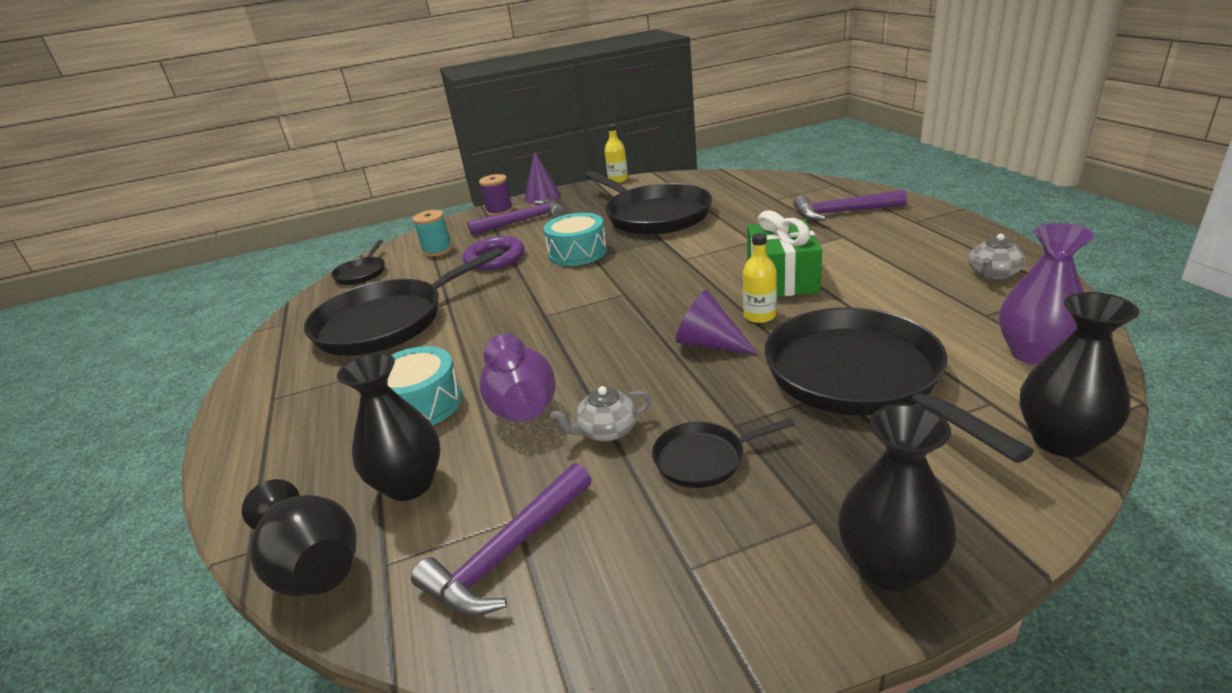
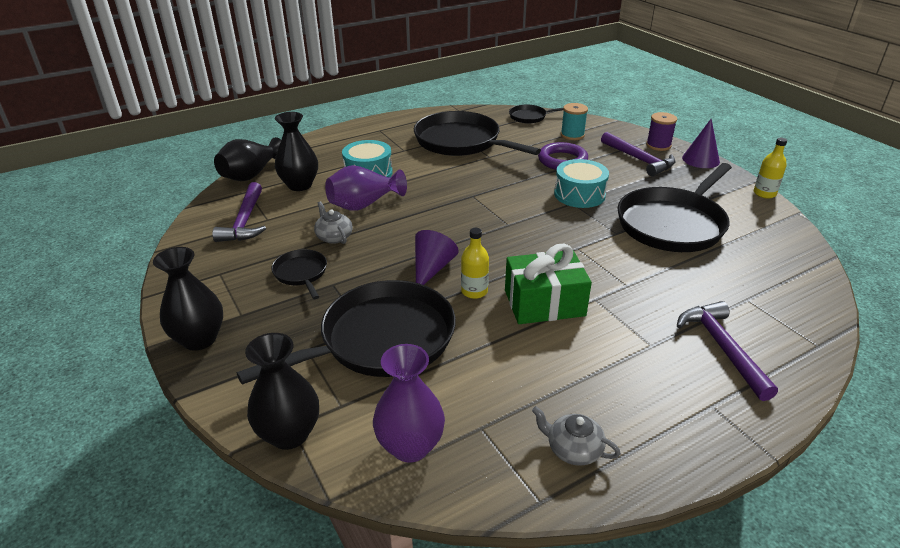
camera: 75 degrees right, 5 degrees up
(509, 552) = (245, 221): purple hammer -> purple hammer turned 120 degrees counterclockwise

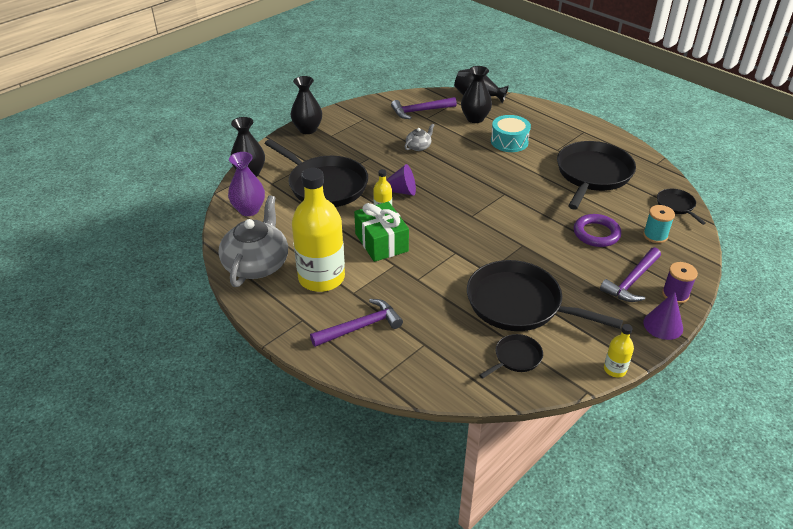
camera: 75 degrees right, 5 degrees up
(301, 273) = (375, 144): black pan -> black pan (516, 357)
(364, 205) = (464, 149): purple vase -> none
(573, 449) = (257, 264): grey teapot -> grey teapot, size x2.18
(579, 194) = (539, 248): turquoise drum -> none
(616, 373) = (321, 278): none -> yellow bottle

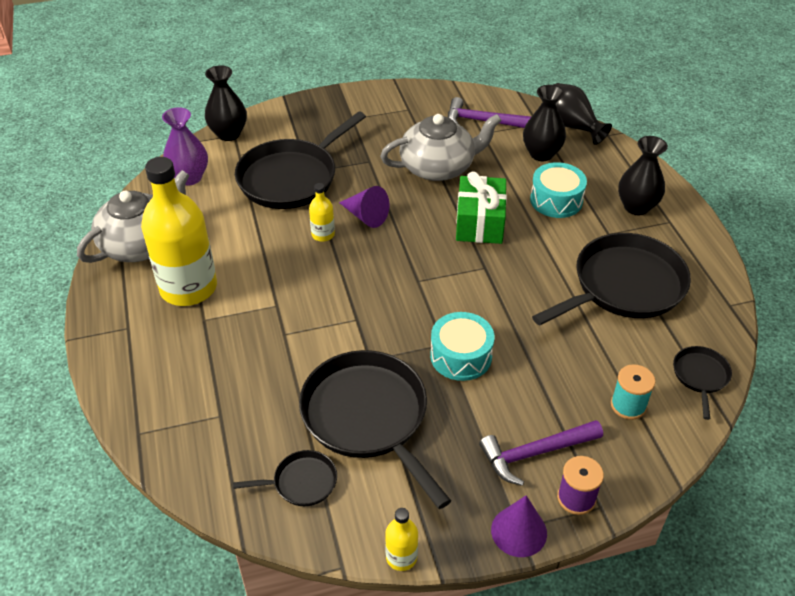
camera: 30 degrees right, 5 degrees up
(307, 129) = (334, 102): black vase -> black vase (636, 207)
(325, 185) = (291, 178): black pan -> black pan turned 60 degrees clockwise
(360, 327) = (175, 363): purple hammer -> none
(381, 242) = (287, 272): green gift -> green gift (479, 223)
(419, 146) = (438, 167): grey teapot -> grey teapot, size x2.18
(539, 247) = (461, 356): none -> turquoise drum
(596, 233) = (551, 369): purple ring -> none

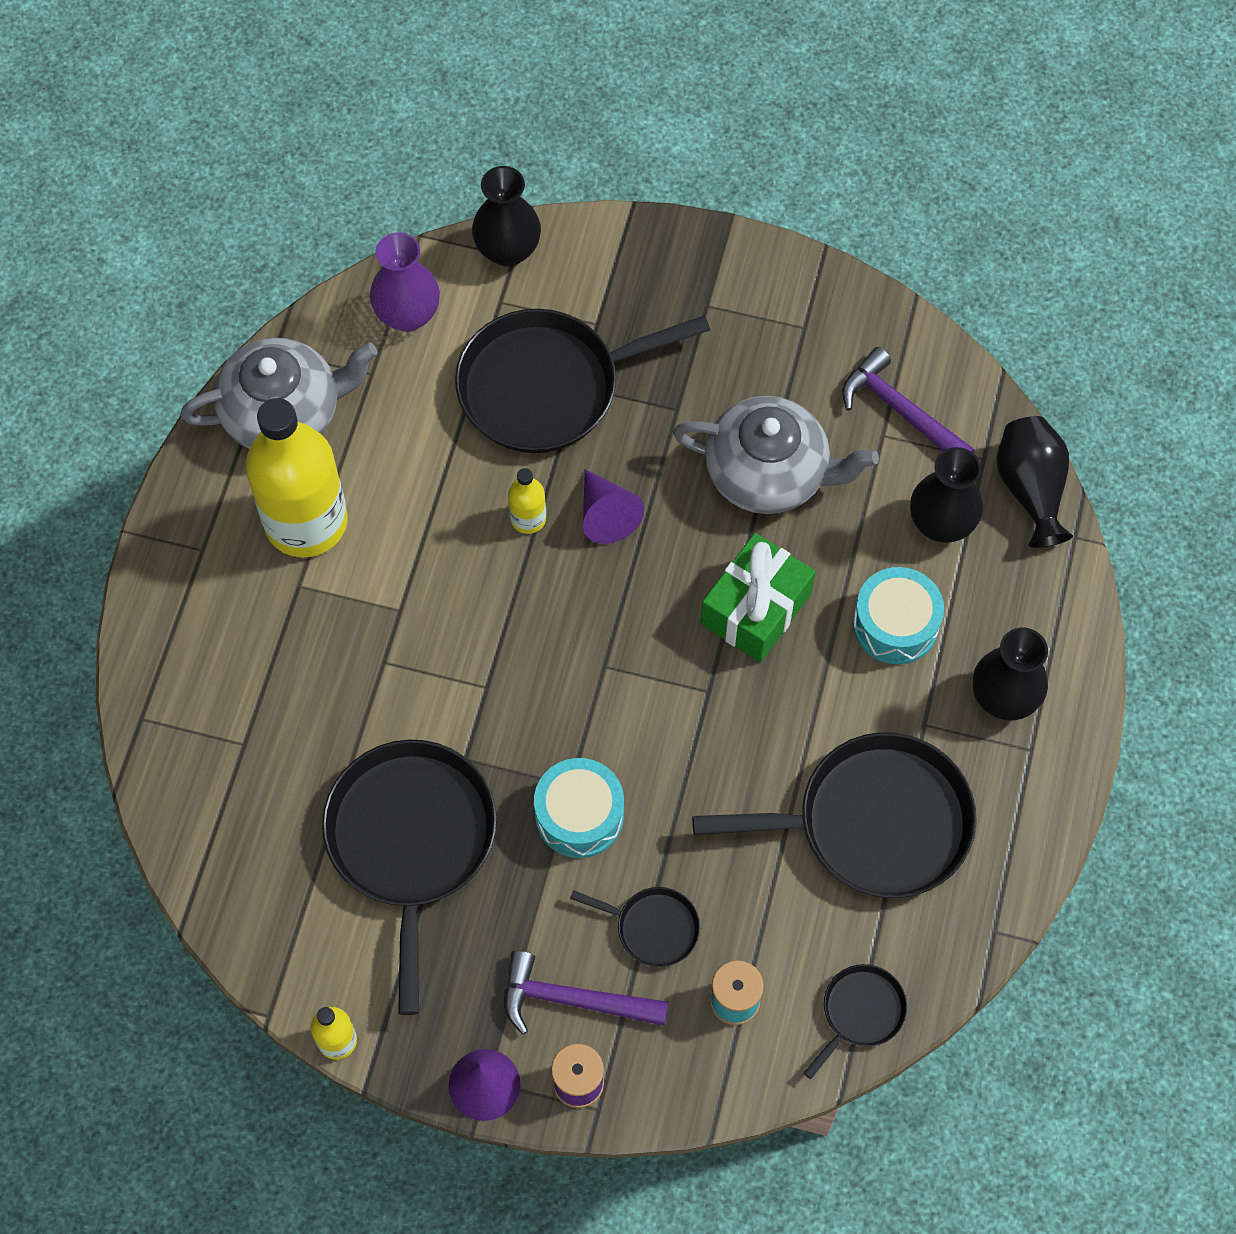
camera: 30 degrees right, 20 degrees up
(302, 482) = (285, 886): black pan -> black pan (653, 928)

